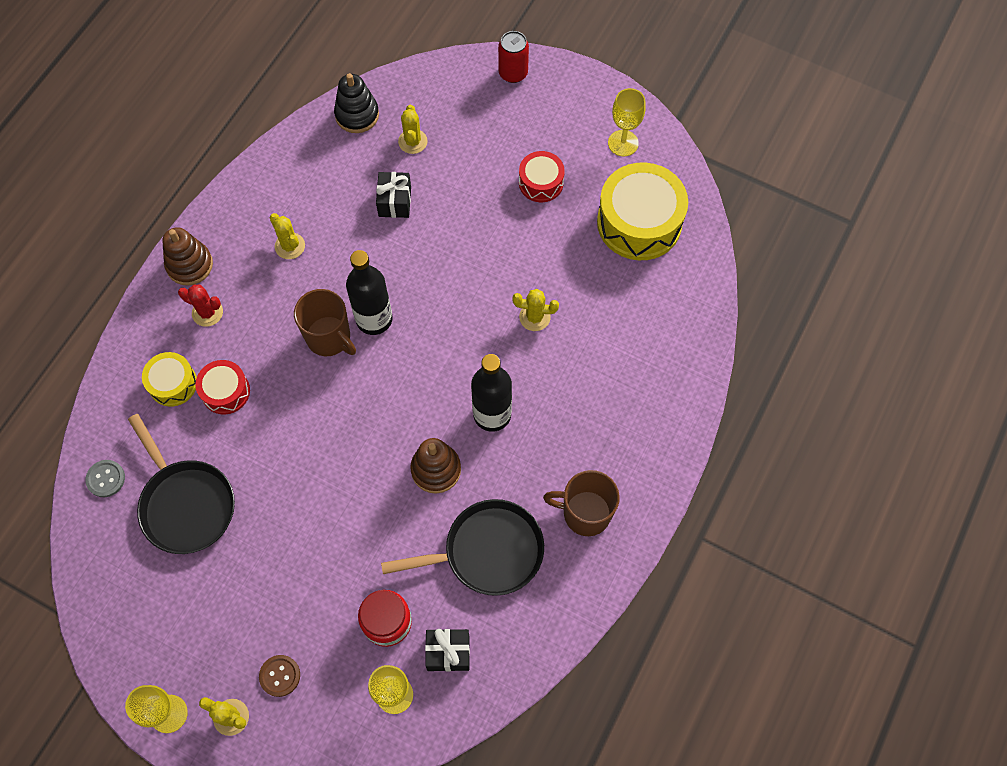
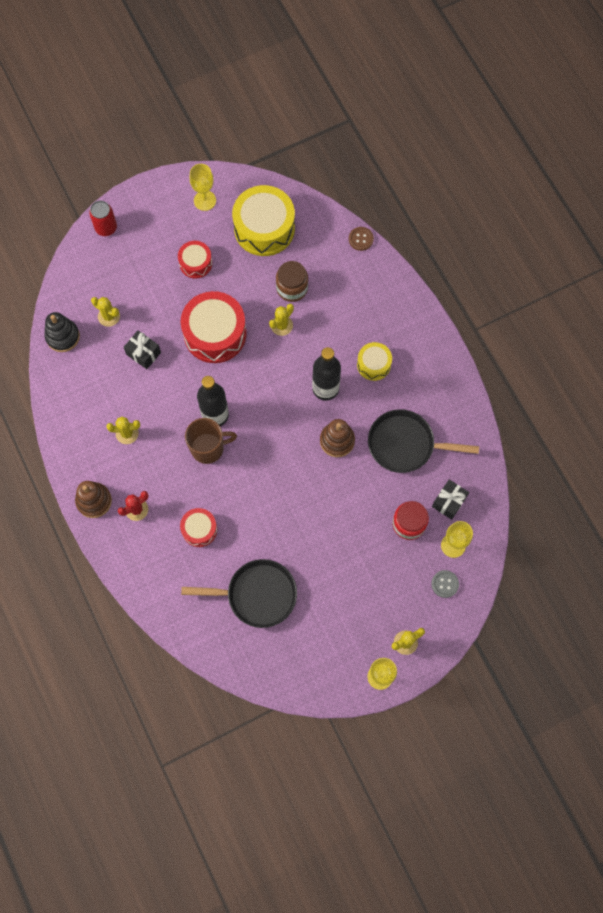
camera: 55 degrees left, 5 degrees up
(106, 479) = (206, 633): grey button -> grey button (445, 584)
(173, 384) = (171, 558): yellow drum -> yellow drum (373, 364)
(280, 676) = (400, 601): brown button -> brown button (361, 239)
(471, 256) = (215, 334): none -> red drum
(487, 551) = (405, 444): black pan -> black pan turned 105 degrees counterclockwise
(585, 513) = (420, 378): brown mug -> none
(589, 298) = (292, 288): none -> brown jar

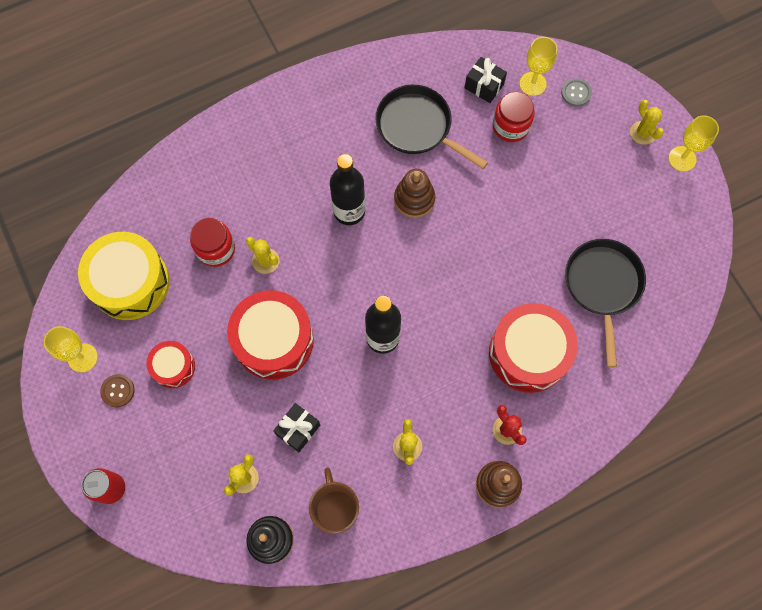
camera: 90 degrees left, 0 degrees up
(199, 529) = (528, 353): red drum -> red drum, size x1.87
(208, 448) = (425, 345): brown mug -> brown mug (336, 509)
(292, 288) = (216, 249): brown jar -> red jar
(361, 239) = (155, 170): brown button -> brown button (118, 391)
(373, 364) = (319, 158): yellow drum -> none
(405, 444) = (418, 127): black pan -> black pan turned 120 degrees clockwise

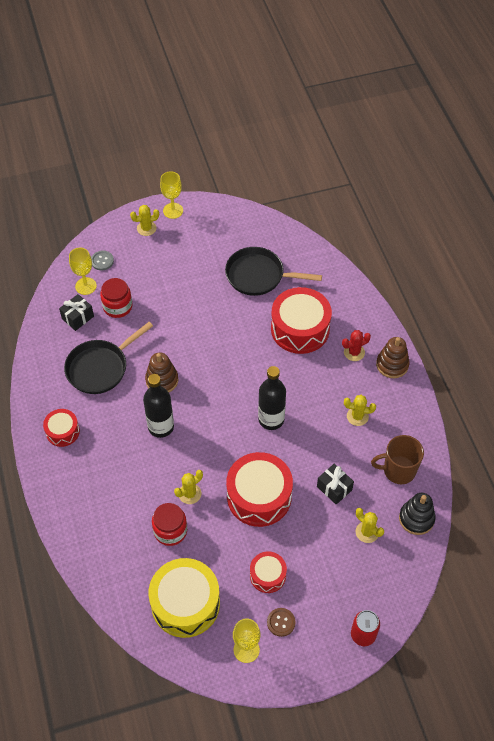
camera: 80 degrees left, 15 degrees down
(324, 108) = (62, 431): none -> red drum

